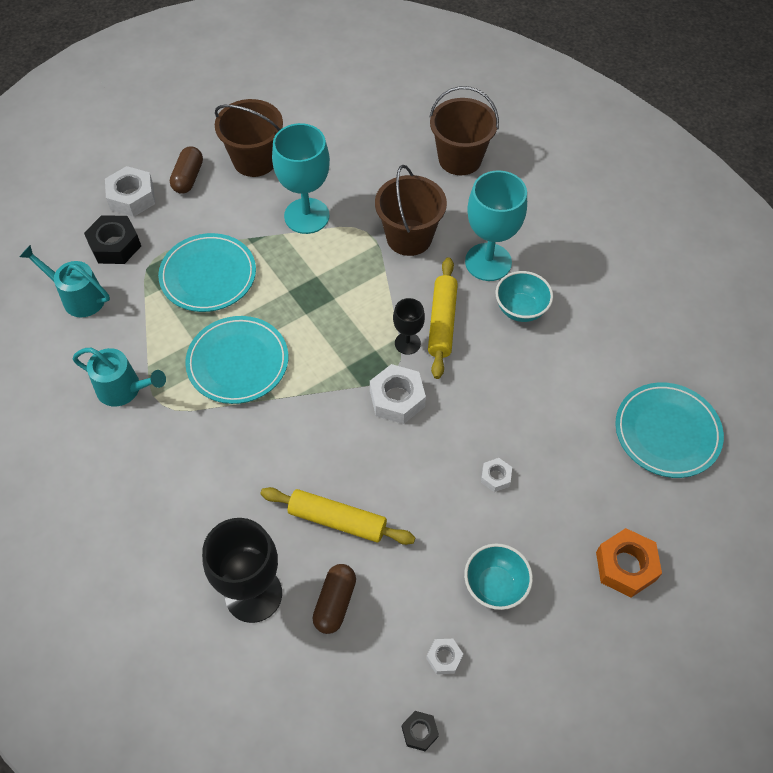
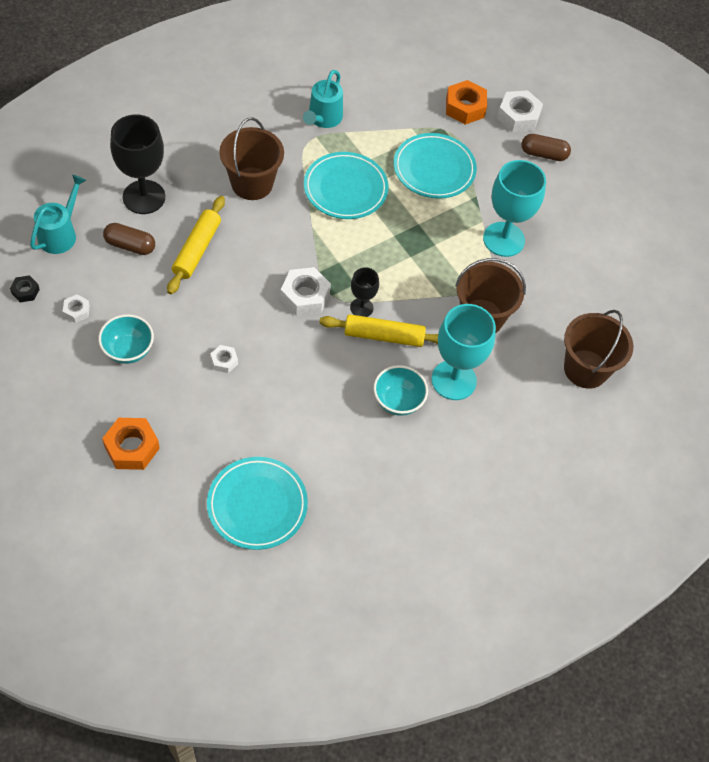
camera: 85 degrees right, 0 degrees up
(78, 297) = (411, 87): turquoise watering can -> turquoise watering can (60, 234)
(115, 245) = (465, 107): black nut -> orange nut
(254, 160) = (568, 202): brown bucket -> brown bucket (252, 183)

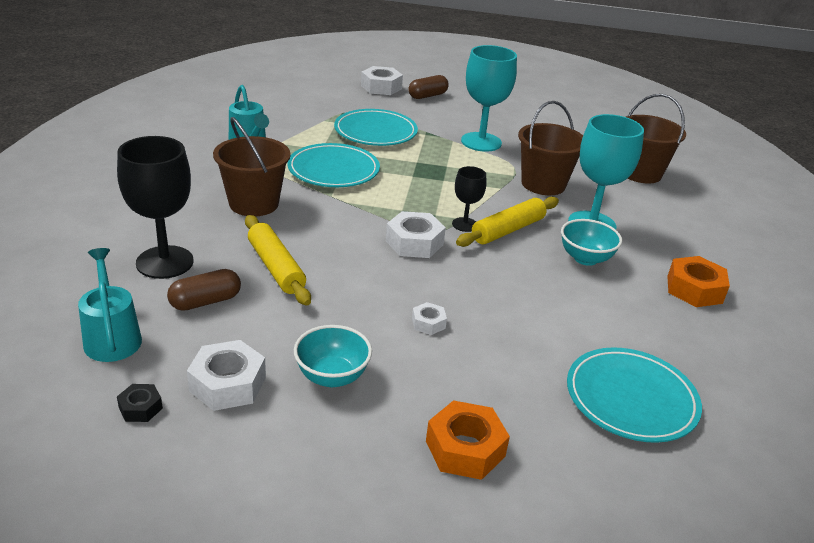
camera: 45 degrees left, 25 degrees down
(76, 311) = (228, 384): white nut -> white nut, size x1.85
(465, 107) = (340, 97): orange nut -> orange nut (694, 289)

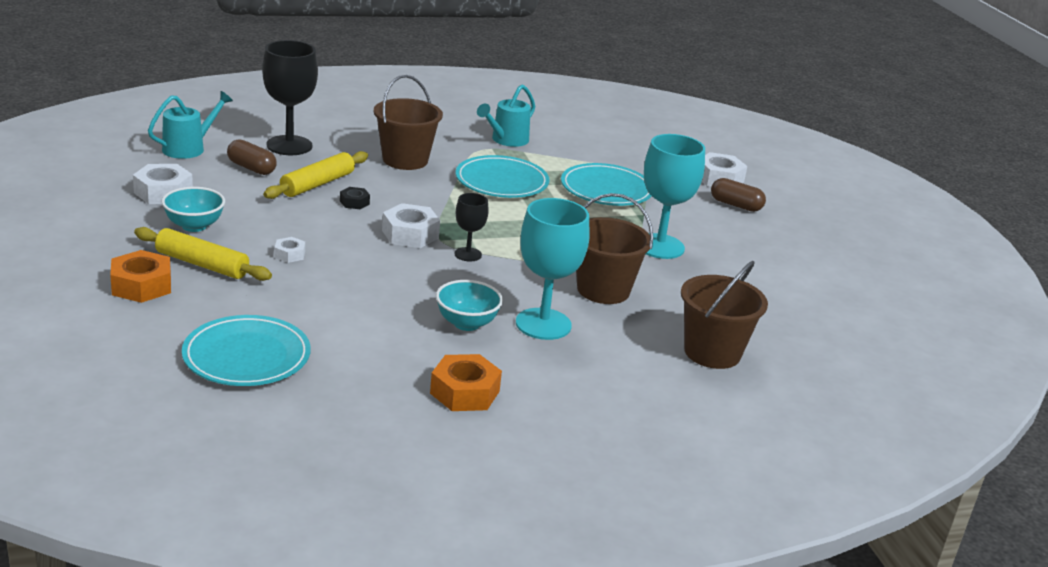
camera: 65 degrees right, 5 degrees down
(140, 408) = (123, 171): black nut -> black nut (354, 202)
(508, 230) = (480, 277): yellow rolling pin -> yellow rolling pin (202, 264)

